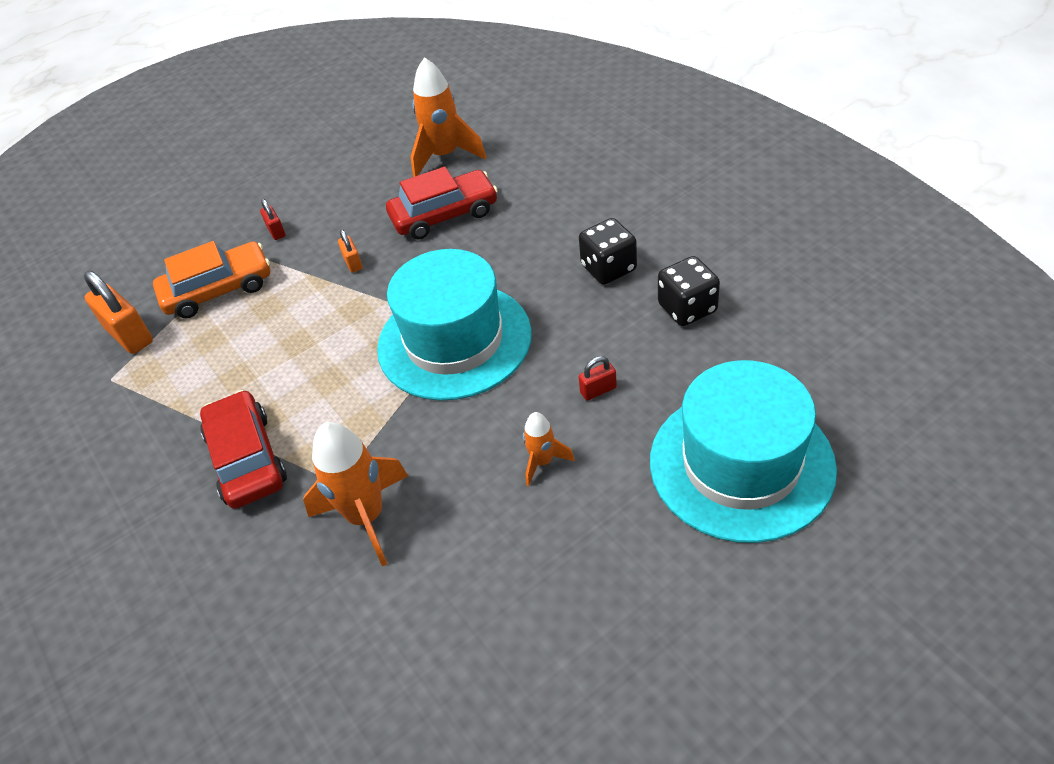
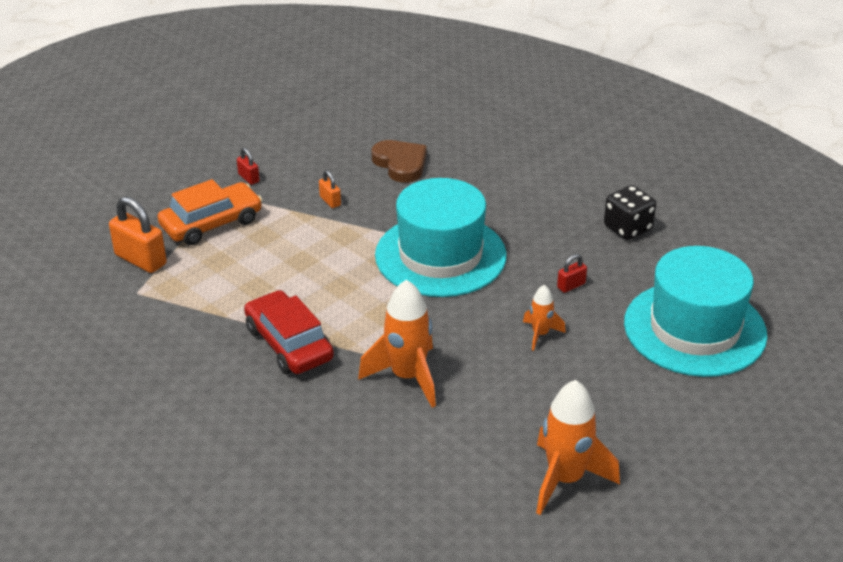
camera: 15 degrees left, 10 degrees down
(444, 215) = (400, 164): red car -> brown heart
(445, 156) = (386, 119): orange rocket -> orange rocket (565, 479)
(608, 268) = (555, 201): black dice -> none

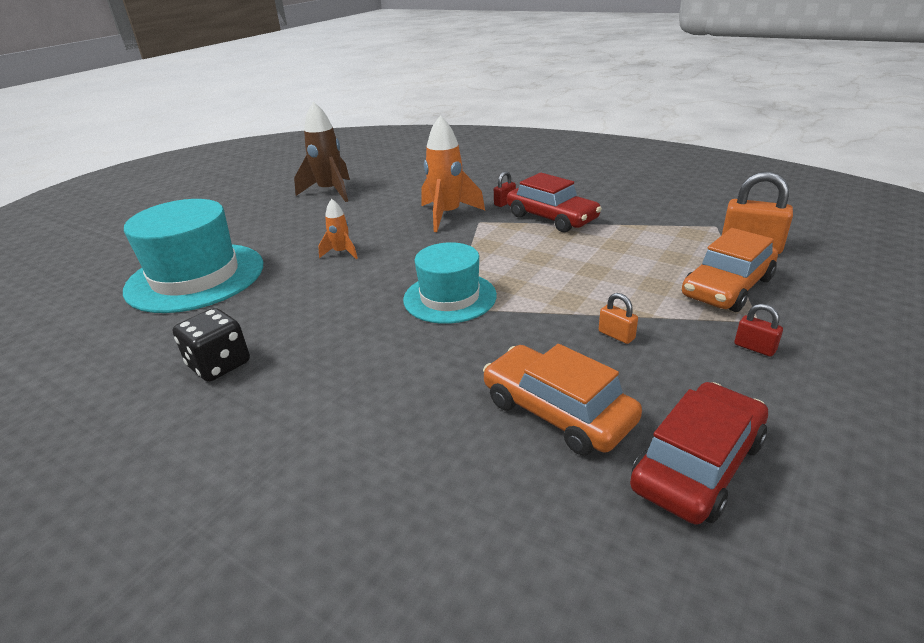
camera: 170 degrees right, 5 degrees down
(345, 132) = (697, 464): none -> red car
(400, 164) = (557, 411): brown heart -> orange car
(440, 255) = (450, 297): turquoise hat -> turquoise hat, size x0.63
(565, 479) = (330, 192): orange rocket -> brown rocket
(571, 286) = (307, 292): red padlock -> red padlock (504, 203)

